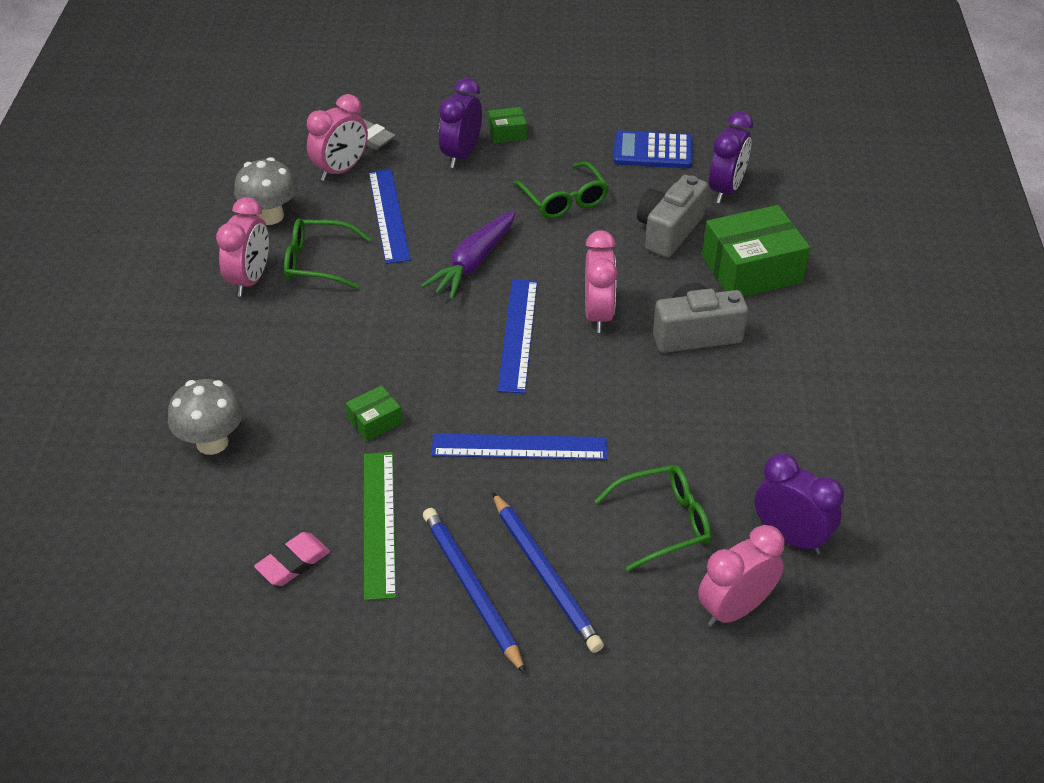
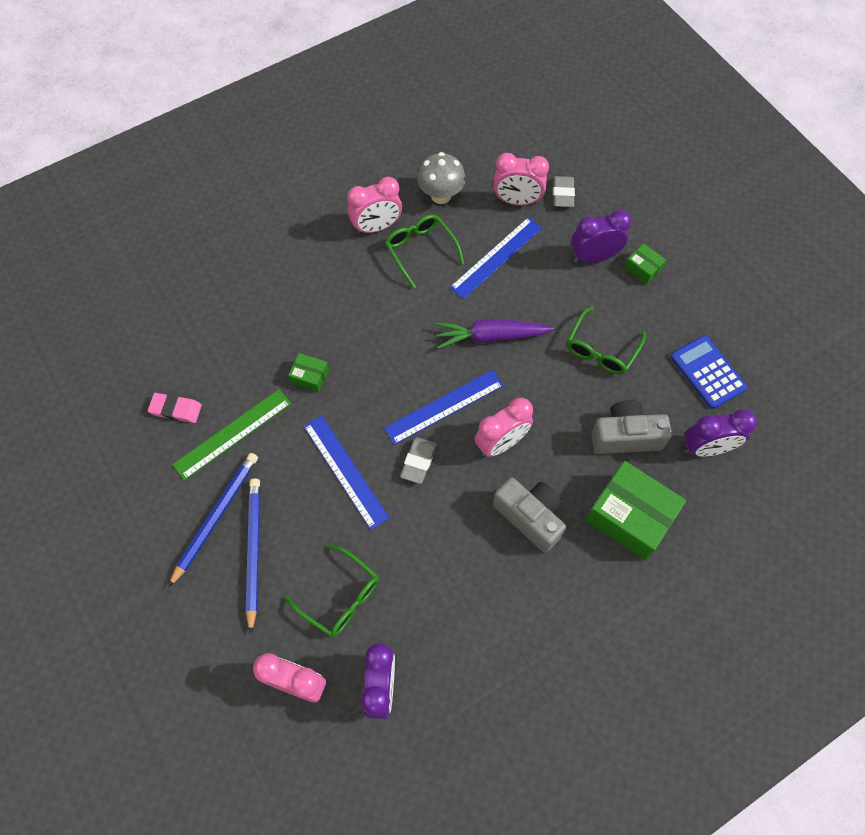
camera: 55 degrees right, 20 degrees up
(212, 442) = (234, 305): grey mushroom -> none
(545, 574) = (253, 551): blue pencil -> blue pencil turned 150 degrees clockwise
(562, 384) = (418, 461): none -> grey eraser

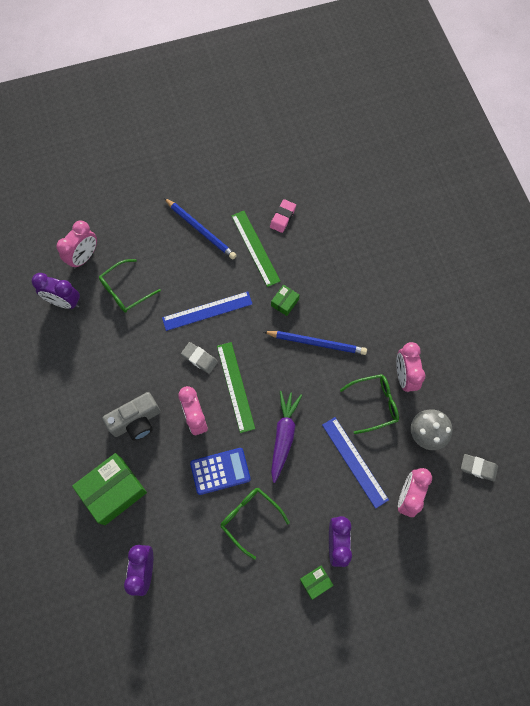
camera: 105 degrees right, 5 degrees up
(253, 551) = (171, 247): blue pencil -> blue pencil (316, 343)
(444, 407) = (235, 386): blue ruler -> green ruler
(563, 194) = (407, 538): grey eraser -> grey eraser (478, 468)
(625, 436) = (173, 510): grey camera -> none
(707, 372) = (206, 598): blue calculator -> blue calculator (220, 471)

